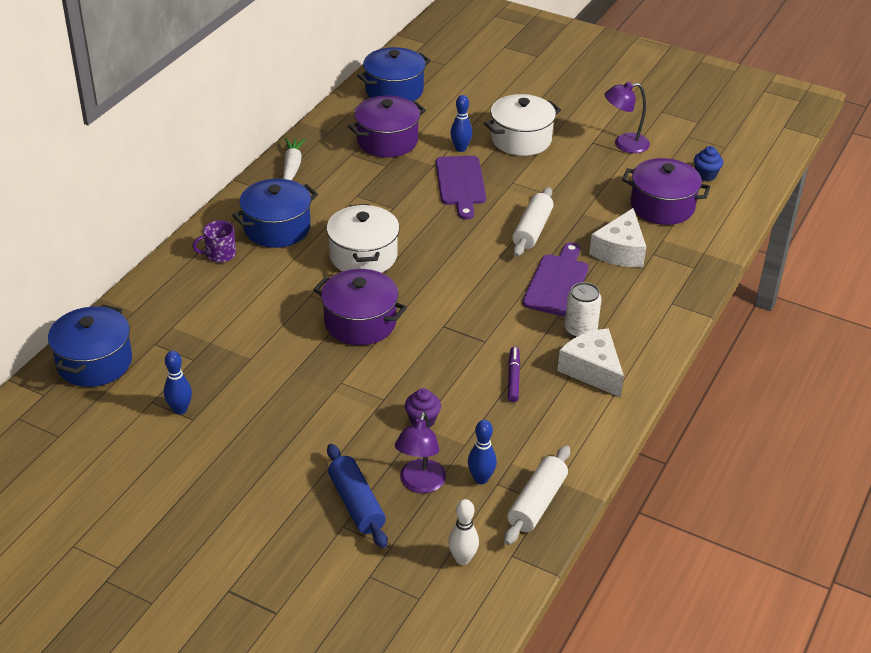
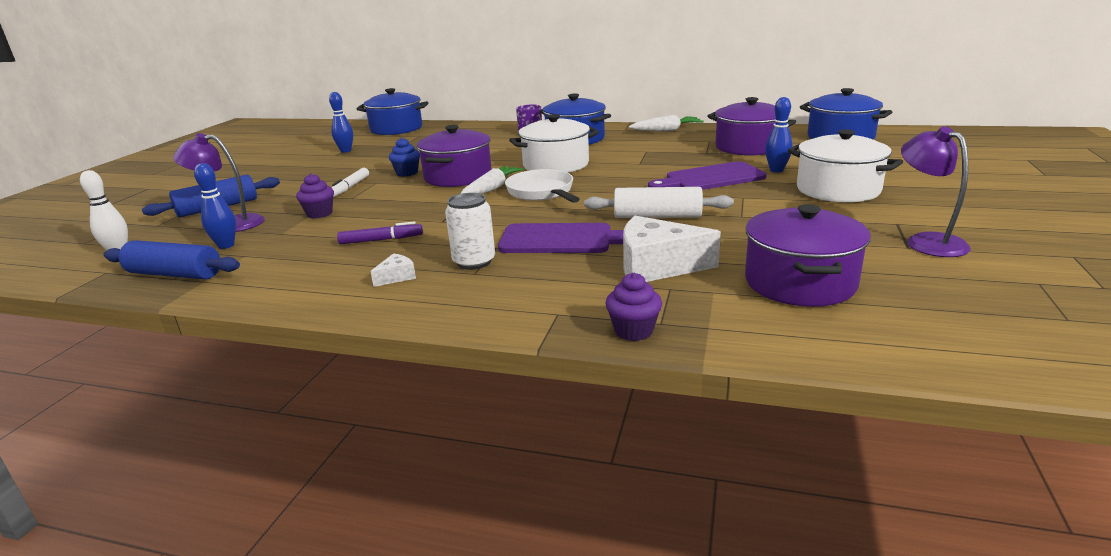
camera: 80 degrees right, 15 degrees down
(345, 401) = (350, 187): none -> white marker
(414, 304) = (492, 189): none -> white carrot
(442, 276) = (542, 192): none -> white pan
(537, 503) = (175, 274): white rolling pin -> blue rolling pin
(592, 370) = (396, 277): white cheese -> white cheese, size x0.45
(701, 279) = (633, 331): none -> purple cupcake
(706, 175) = (942, 309): blue cupcake -> blue cupcake (407, 173)

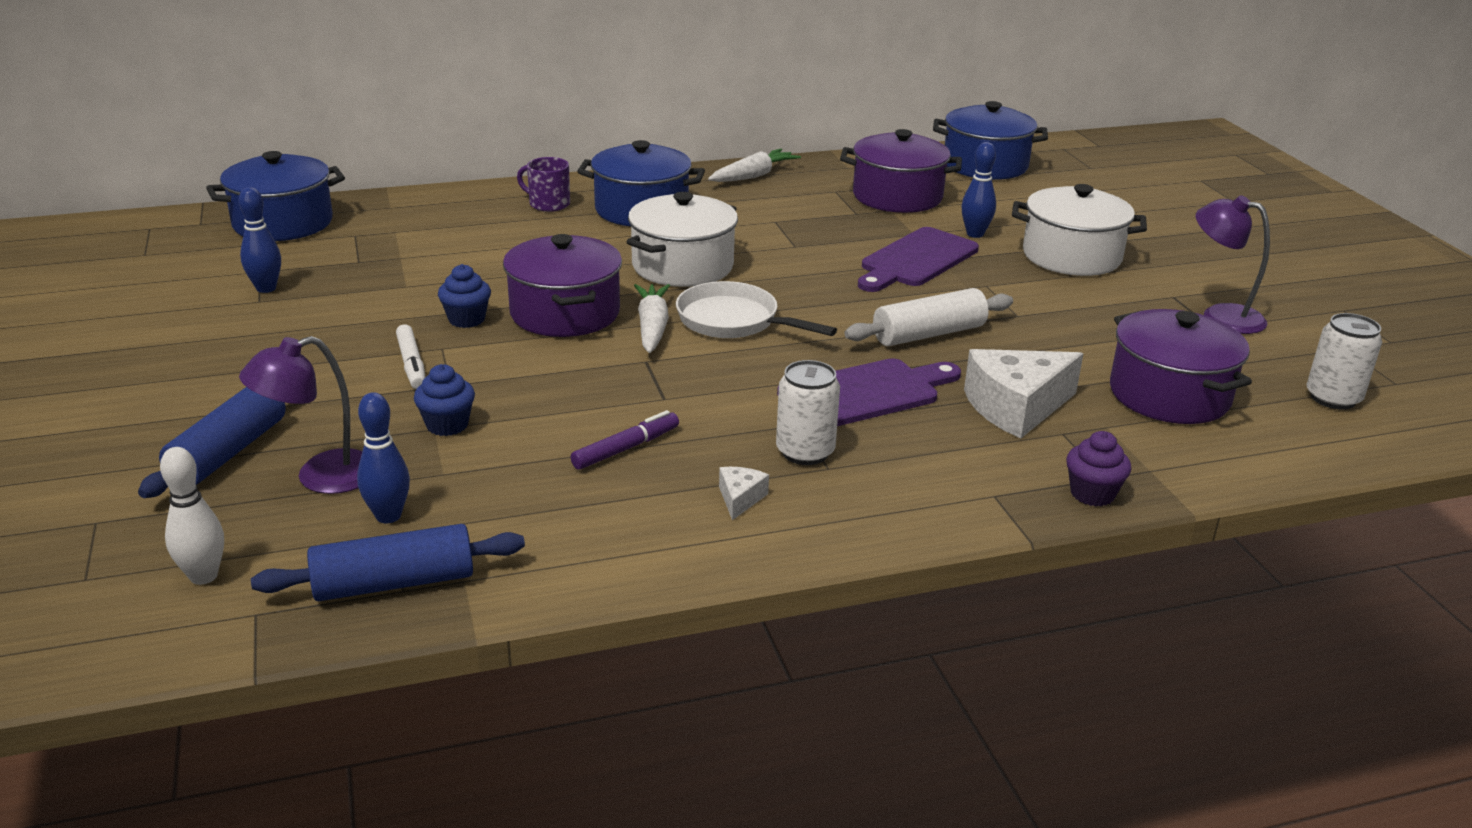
camera: 35 degrees left, 5 degrees up
(319, 214) = (447, 425): purple cupcake -> blue cupcake
(971, 316) = (1333, 398): none -> white can

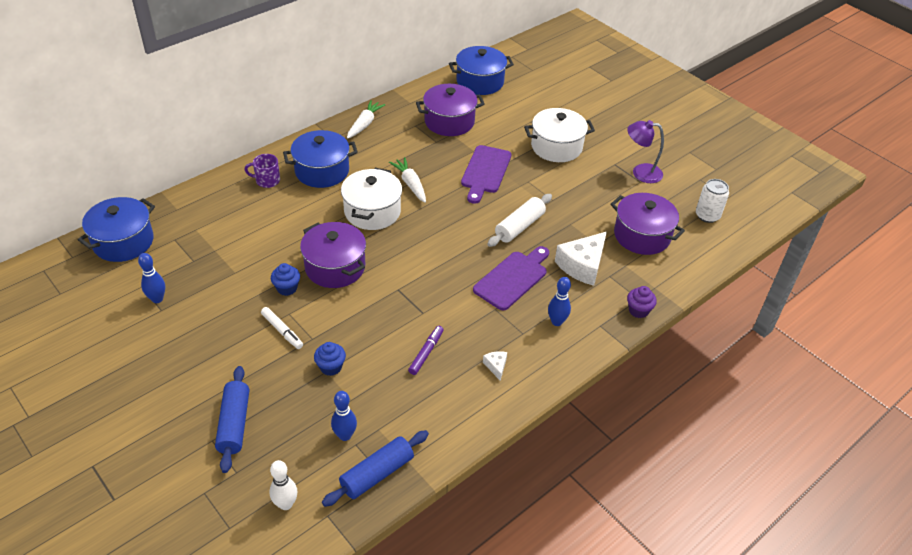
camera: 25 degrees left, 15 degrees up
(321, 477) = (294, 423): purple lamp -> none
(652, 327) = (386, 264): white carrot -> white carrot (410, 184)
(733, 321) = (423, 246): white pan -> none
(805, 452) = (507, 326): white can -> none
(975, 234) = (503, 142): blue bowling pin -> blue bowling pin (557, 322)

